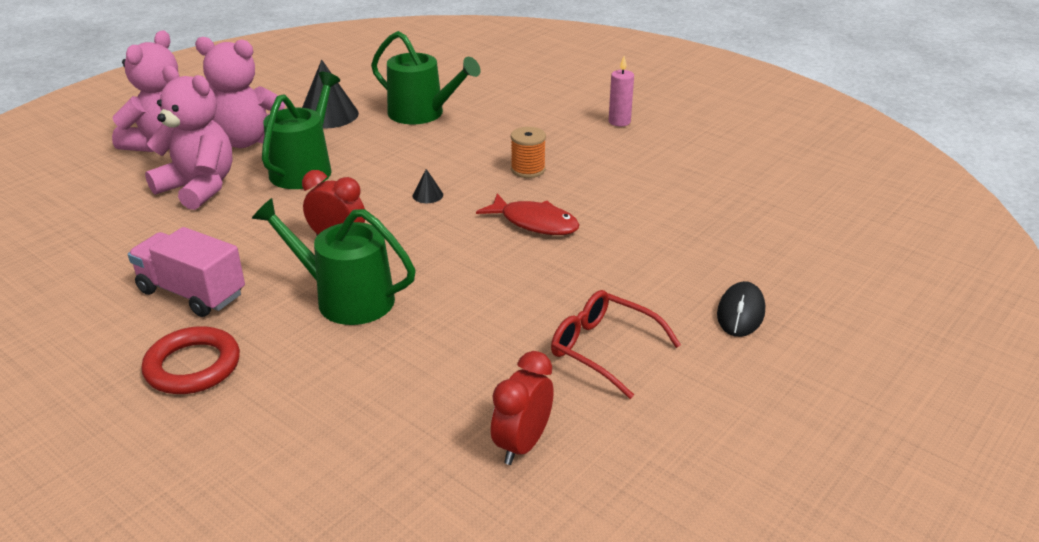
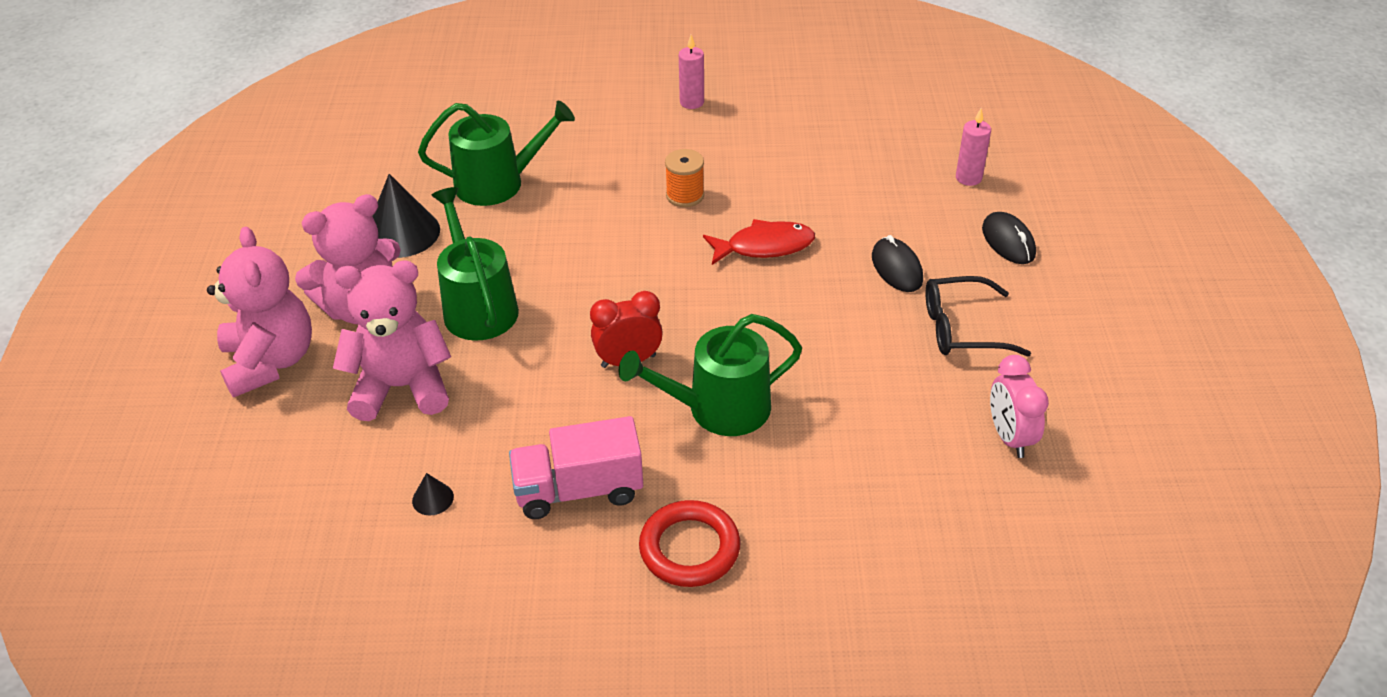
camera: 40 degrees left, 10 degrees up
(427, 195) = (637, 270): black cone -> black cone (433, 498)
(522, 444) = (1009, 437): red clock -> pink clock
(602, 349) = (961, 329): red glasses -> black glasses
(614, 284) = (896, 268): none -> black mouse
(772, 255) = (968, 178): none -> pink candle

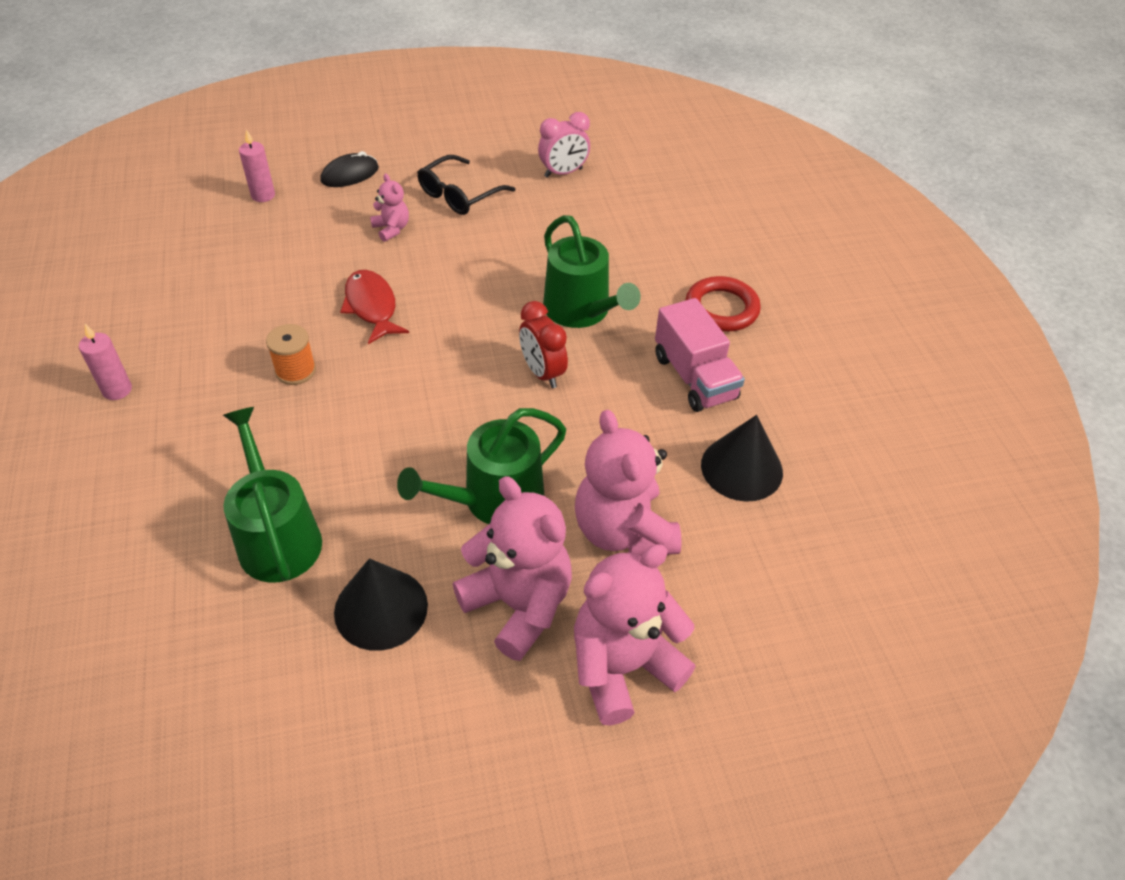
camera: 105 degrees left, 5 degrees up
(433, 498) = (741, 468): black cone -> black cone, size x2.24
(896, 268) = (391, 229): black mouse -> pink teddy bear
(961, 329) = (458, 195): black glasses -> black glasses turned 60 degrees clockwise

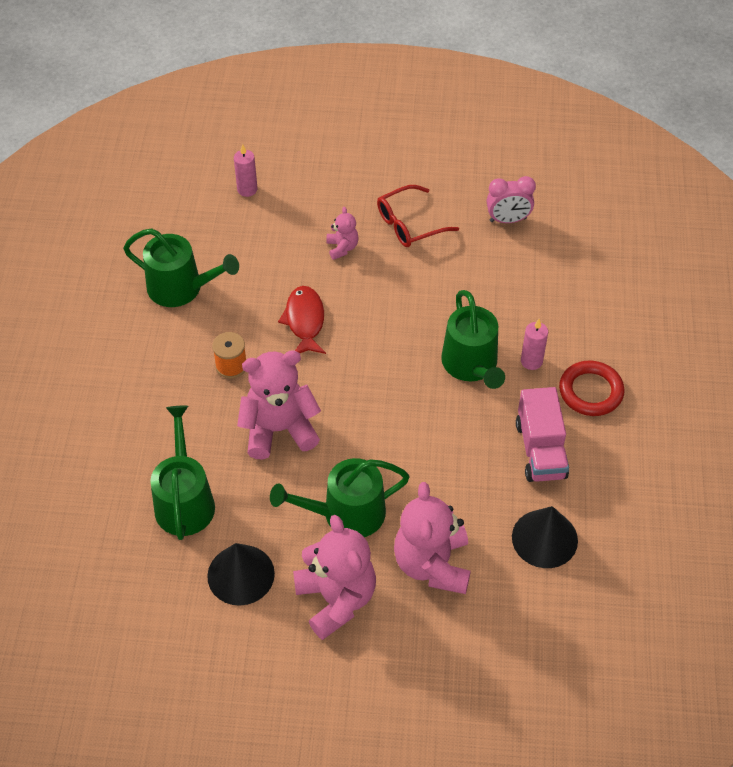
camera: 20 degrees right, 5 degrees up
(117, 390) = (99, 350): pink candle -> pink candle (531, 361)
(209, 303) = (181, 288): none -> green watering can
(350, 174) = (323, 182): black mouse -> none
(458, 195) = (409, 224): black glasses -> red glasses
(542, 373) = (419, 415): red clock -> none
(623, 667) = (393, 665): pink teddy bear -> pink teddy bear (279, 429)

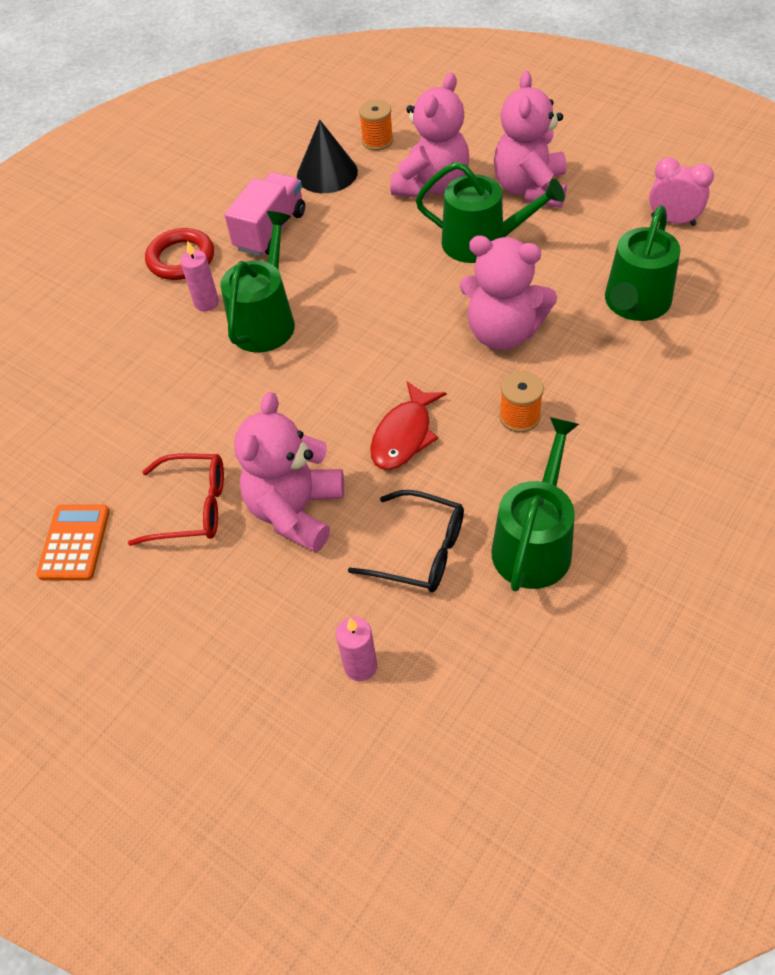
camera: 145 degrees left, 0 degrees up
(181, 288) = (534, 543): green watering can -> green watering can turned 60 degrees clockwise
(241, 574) = (606, 230): black cone -> none
(249, 256) = (421, 551): none -> black glasses
(342, 248) = (296, 511): pink teddy bear -> pink teddy bear, size x2.06
(462, 179) = (75, 543): none -> orange calculator
(508, 220) = (79, 461): pink clock -> pink clock (673, 220)
(528, 604) = (377, 141): none -> orange spool

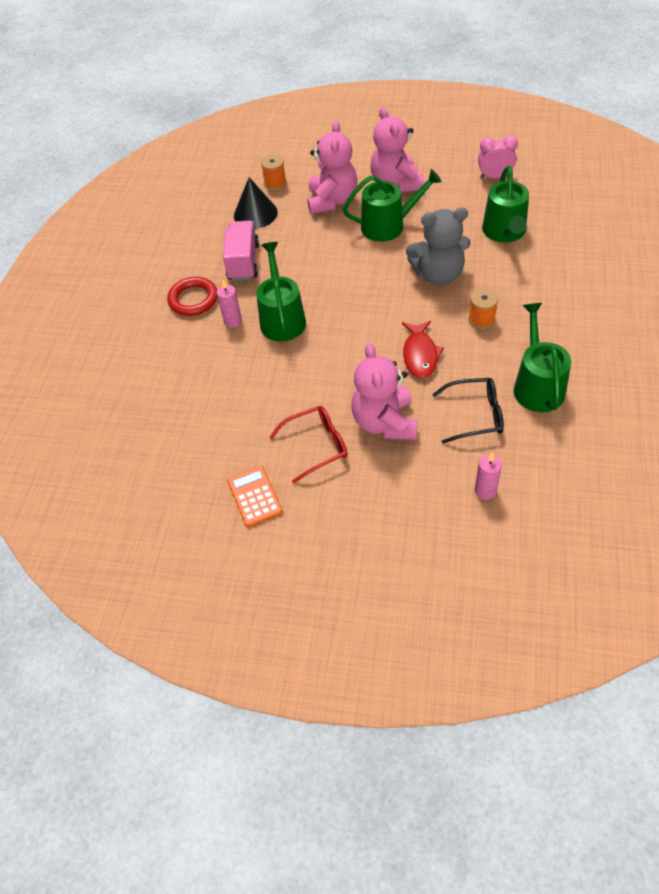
camera: 25 degrees left, 0 degrees up
(503, 333) = (438, 275): pink teddy bear -> grey teddy bear

